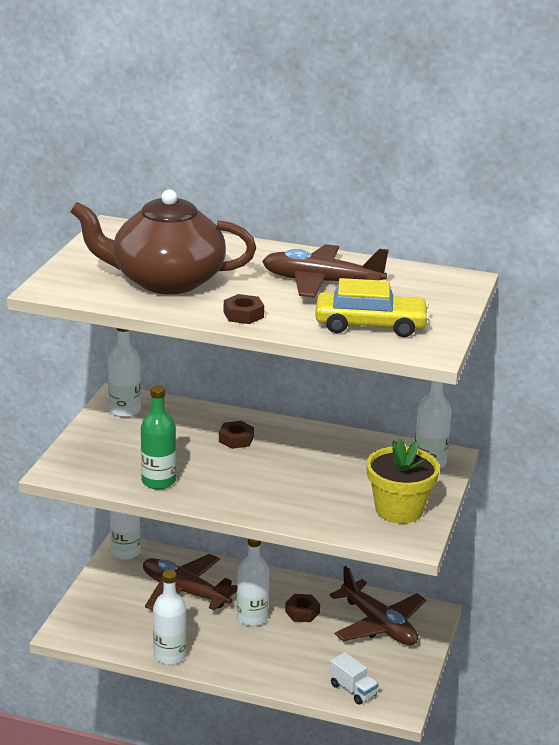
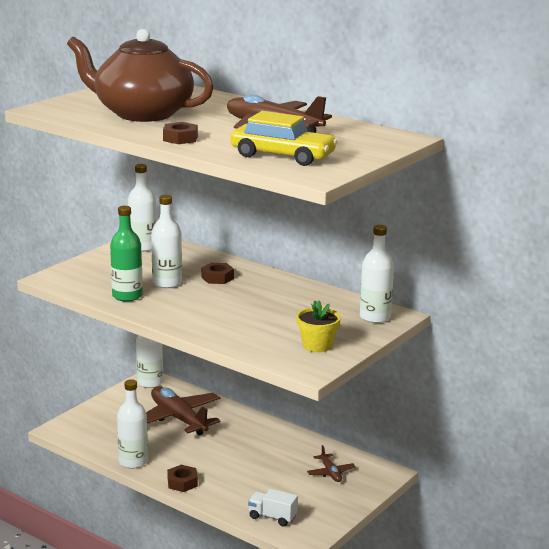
camera: 20 degrees right, 5 degrees down
(252, 618) = (222, 447): white bottle -> white bottle (167, 283)
(302, 612) = (268, 451): brown nut -> brown nut (182, 482)
(353, 690) = (272, 517): white truck -> white truck turned 135 degrees clockwise
(379, 624) = (330, 473): brown plane -> brown plane, size x0.48
(399, 510) = (317, 345): yellow flower pot -> yellow flower pot, size x0.65

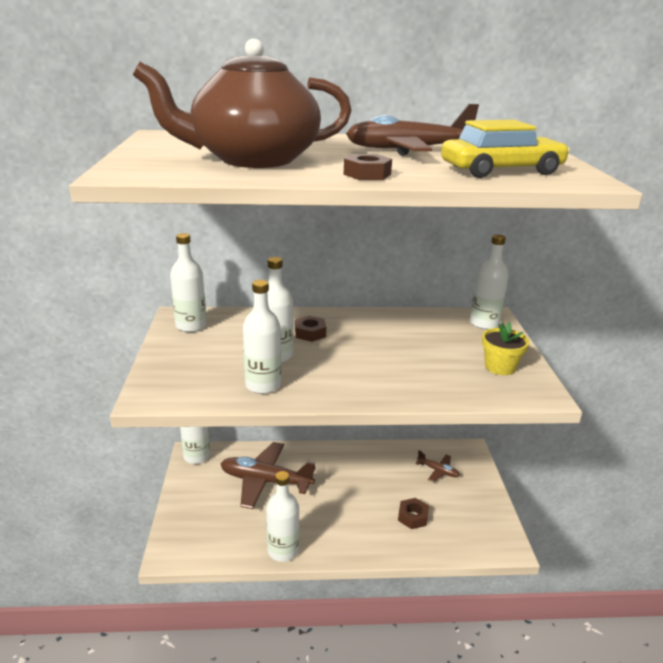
camera: 40 degrees left, 5 degrees up
(127, 296) = (263, 385): green bottle -> white bottle
(182, 482) = (351, 548): brown nut -> brown nut (412, 517)
(272, 517) = (459, 539): white truck -> none

